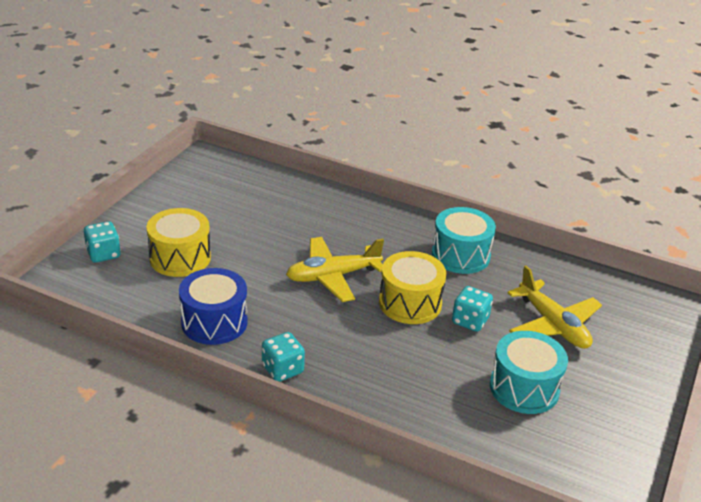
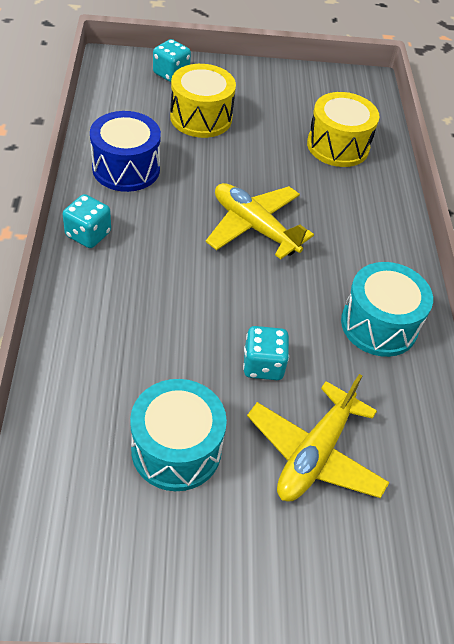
camera: 60 degrees right, 15 degrees up
(410, 303) = (256, 302): yellow drum -> yellow drum (338, 146)

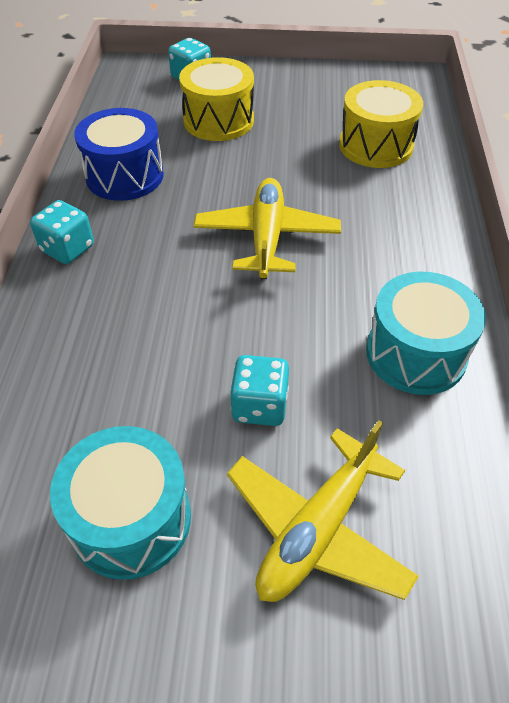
camera: 10 degrees right, 0 degrees up
(254, 227) = (267, 237): yellow plane -> yellow plane turned 45 degrees clockwise

